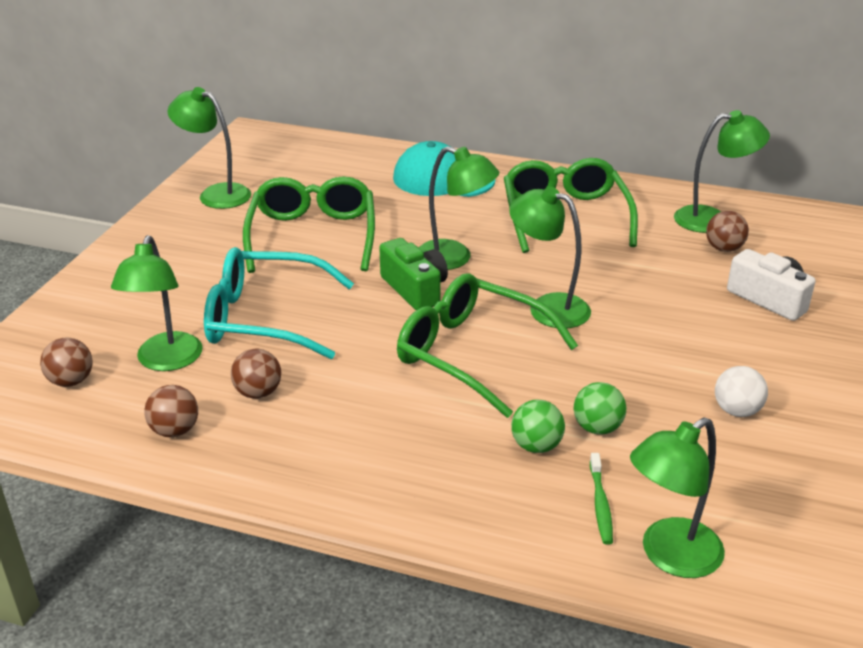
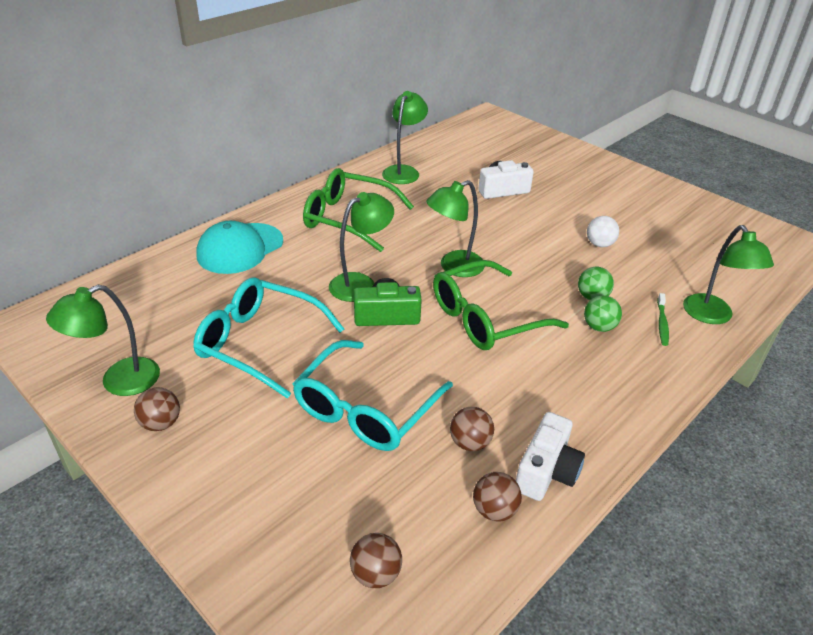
camera: 65 degrees left, 5 degrees up
(166, 361) = (388, 491): green lamp -> none
(248, 454) = (546, 471): none -> white camera
(313, 236) = (260, 343): green glasses -> turquoise glasses
(600, 504) = (662, 323): green toothbrush -> green toothbrush turned 75 degrees clockwise
(724, 249) = (439, 181): brown ball -> brown ball (161, 423)

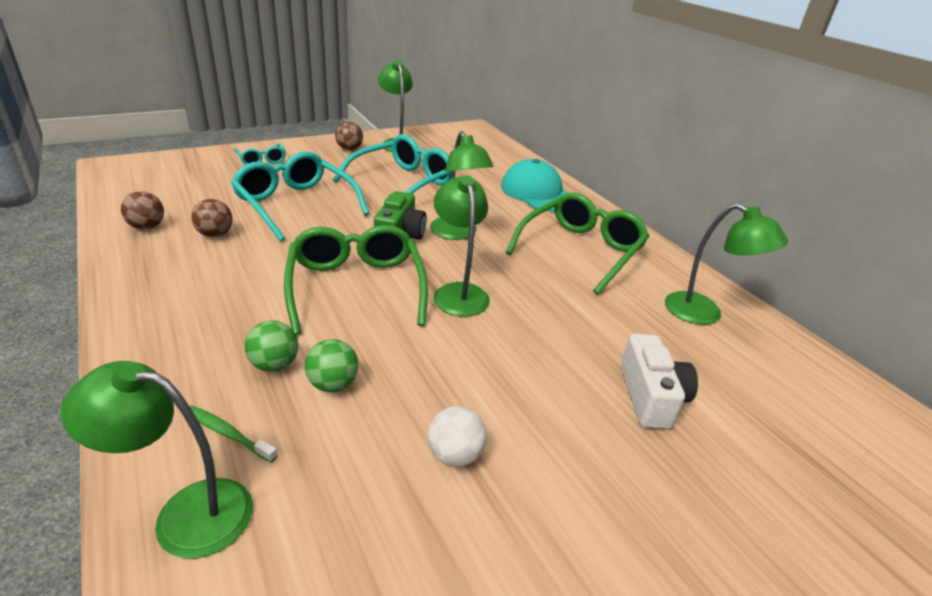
camera: 105 degrees right, 5 degrees down
(244, 503) = (261, 160): none -> turquoise glasses
(376, 574) = (164, 182): brown ball -> none
(546, 471) = (145, 258): white camera -> none

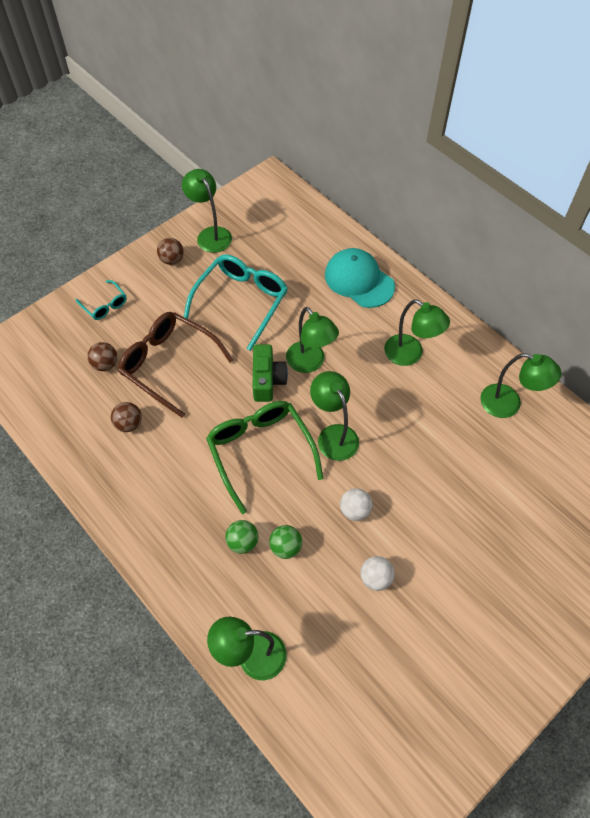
camera: 10 degrees left, 25 degrees up
(147, 227) = (73, 431): brown ball -> brown ball (105, 364)
(228, 434) = (244, 602): green toothbrush -> none
(296, 205) = (169, 364): turquoise glasses -> brown glasses
(455, 368) = (355, 510): none -> white ball
(581, 250) = (410, 355): green glasses -> green lamp
(651, 397) = (480, 498): white camera -> none

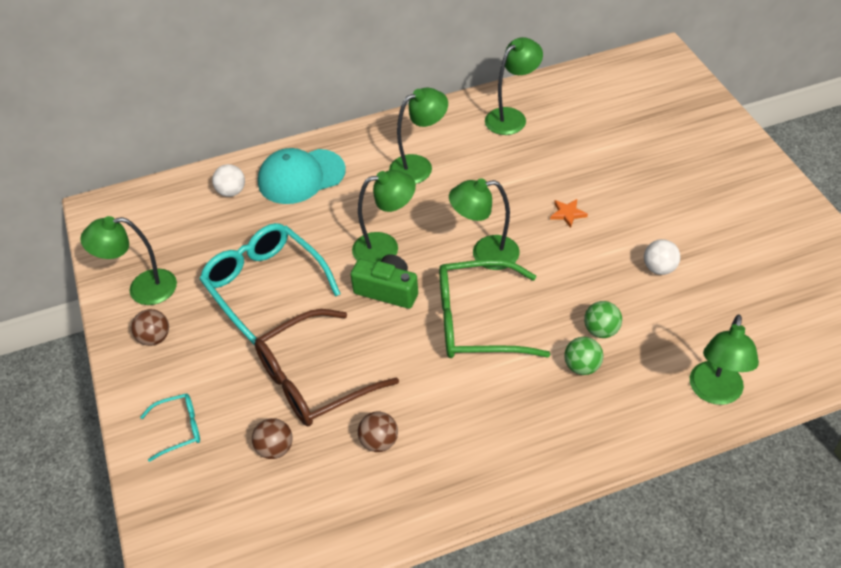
camera: 65 degrees left, 10 degrees down
(355, 510) = (580, 262): white ball -> white ball (231, 192)
(408, 485) = (567, 214): none -> orange star

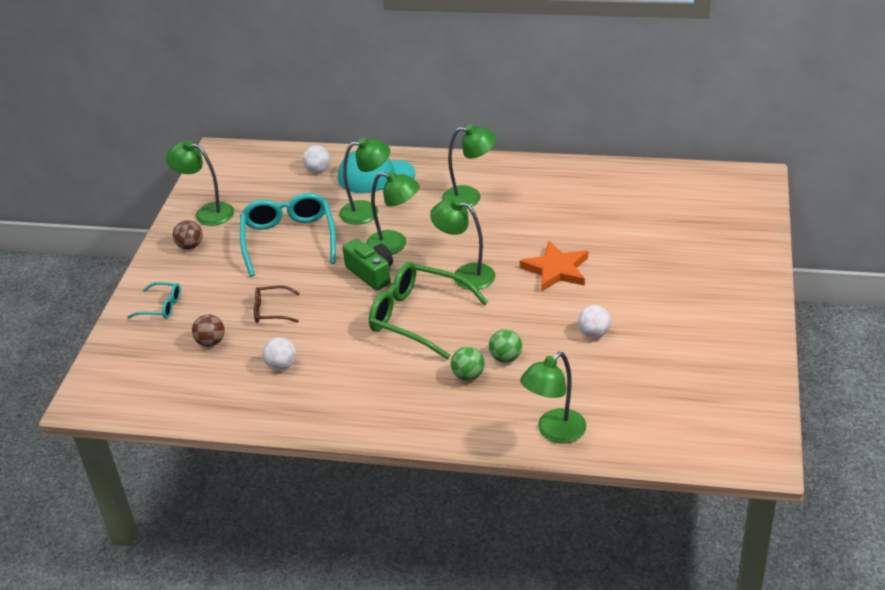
camera: 30 degrees right, 10 degrees down
(314, 379) = (271, 310): brown glasses -> brown glasses, size x0.50
(379, 442) = (281, 365): brown ball -> white ball
(512, 117) = (576, 186): green lamp -> green lamp (367, 211)
(567, 214) = (556, 270): orange star -> orange star, size x2.04

